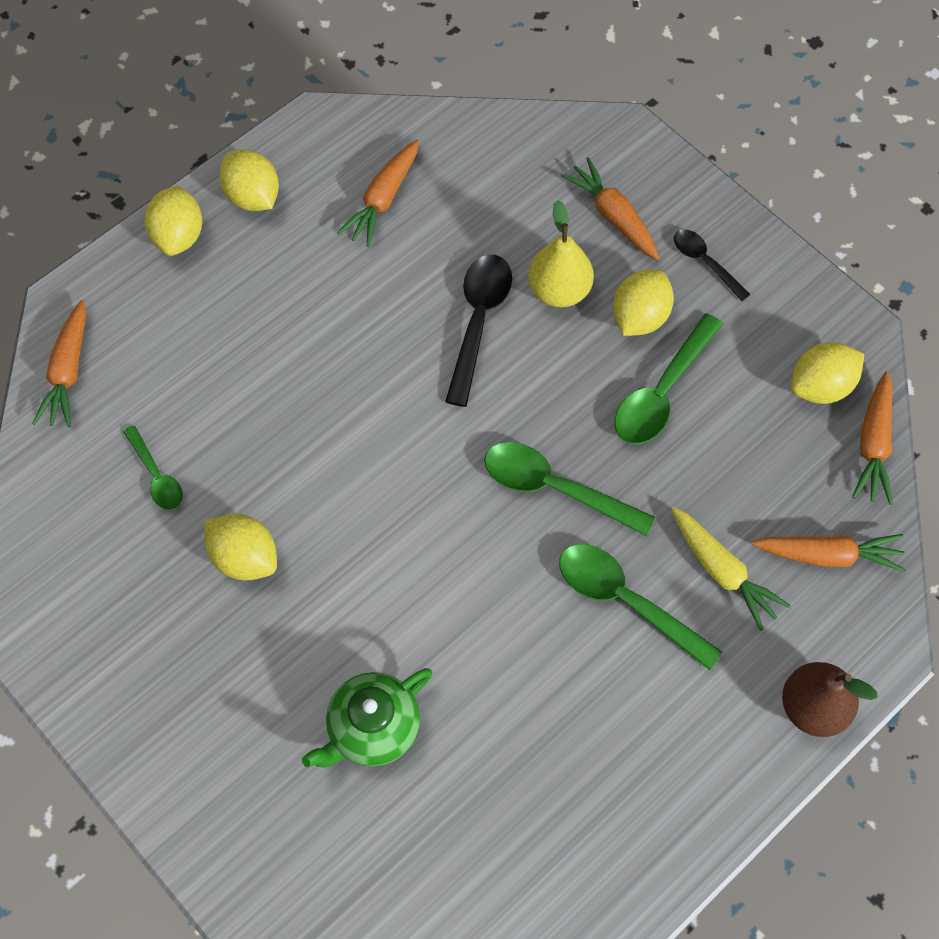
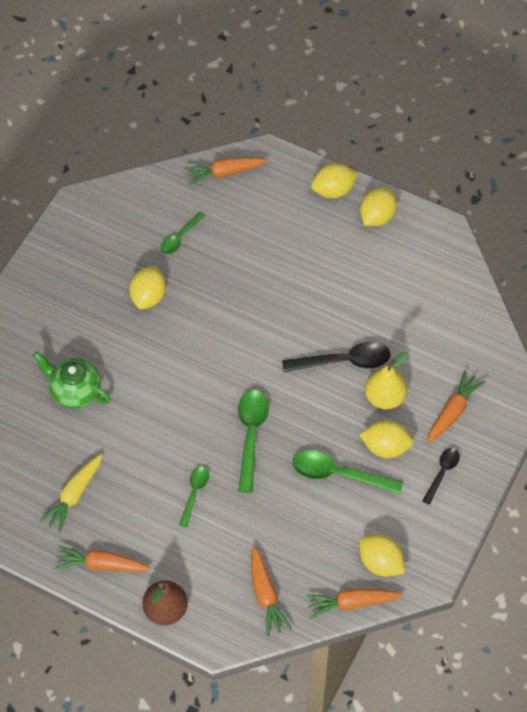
camera: 70 degrees right, 5 degrees down
(383, 199) = (406, 283): orange carrot -> orange carrot (101, 565)
(626, 601) = (194, 493): green spoon -> green spoon, size x0.59
(722, 571) = (232, 539): yellow carrot -> yellow carrot (74, 495)

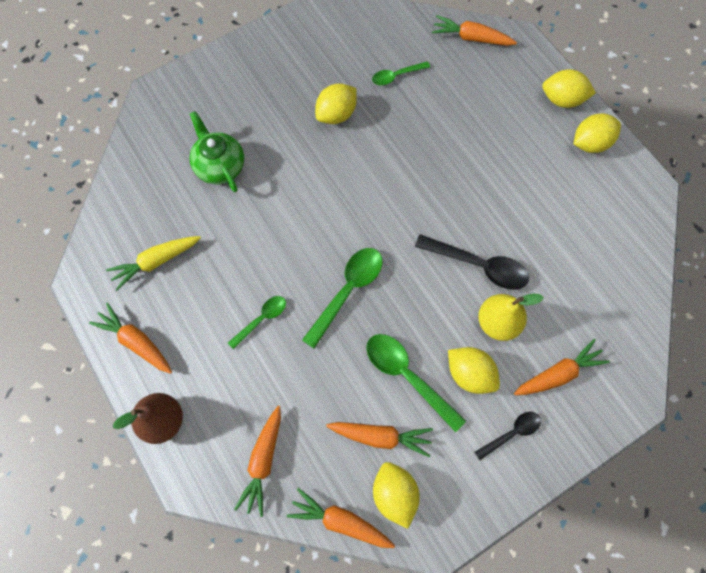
camera: 30 degrees right, 10 degrees up
(345, 528) = (381, 436): none -> orange carrot

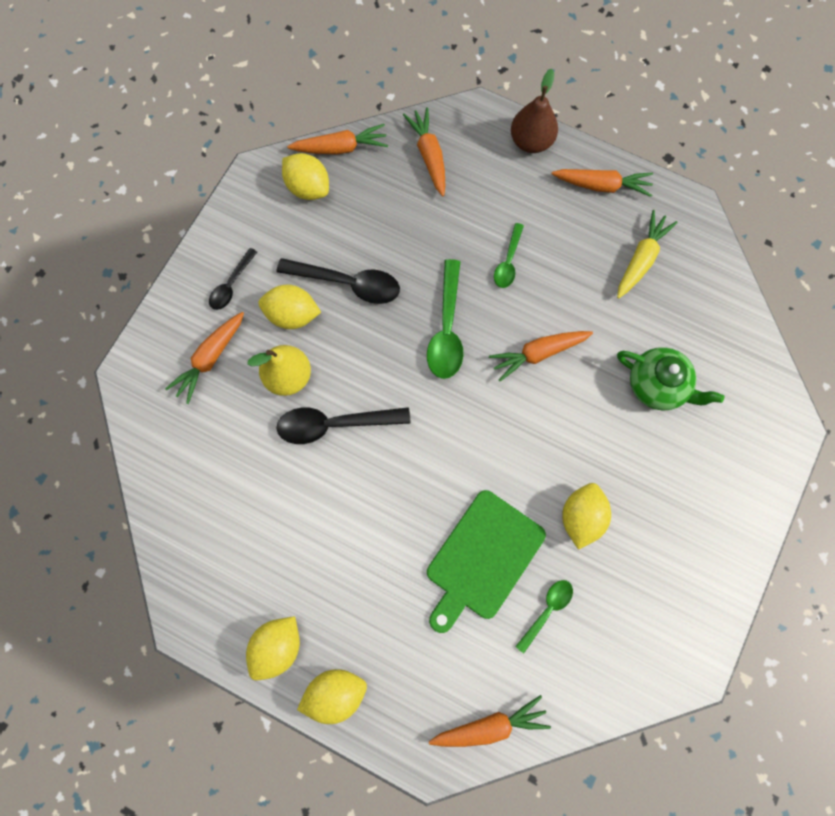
camera: 150 degrees right, 5 degrees up
(381, 436) = (343, 223): orange carrot -> orange carrot (538, 353)
(407, 376) = (347, 283): green spoon -> black spoon
(420, 124) = (482, 558): none -> green cutting board

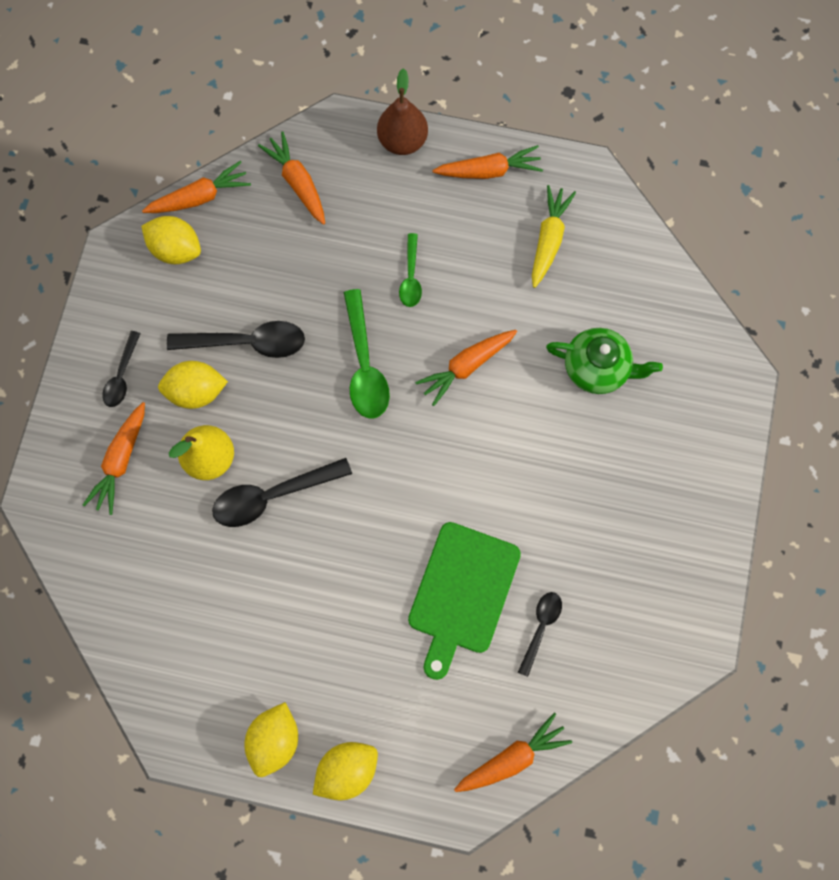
camera: 15 degrees left, 0 degrees up
(547, 610) = (540, 628): green spoon -> black spoon
(581, 517) = (552, 524): yellow lemon -> none

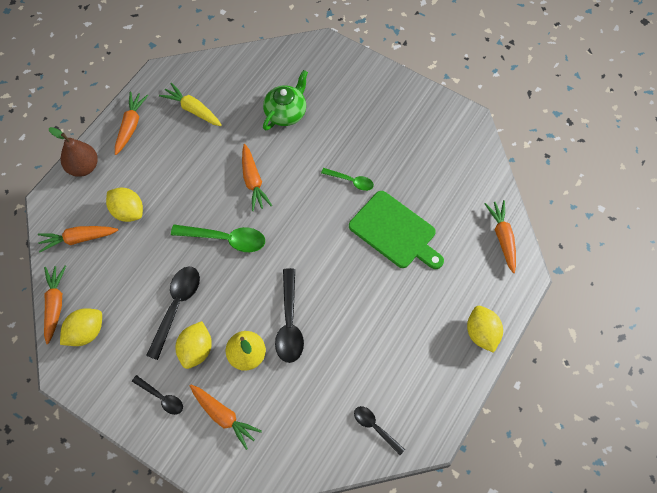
camera: 70 degrees left, 10 degrees down
(275, 739) = (449, 372): yellow lemon -> yellow lemon (128, 211)
(411, 277) = (179, 193): green spoon -> green spoon (351, 181)
(540, 628) = (431, 196): black spoon -> black spoon (375, 428)

